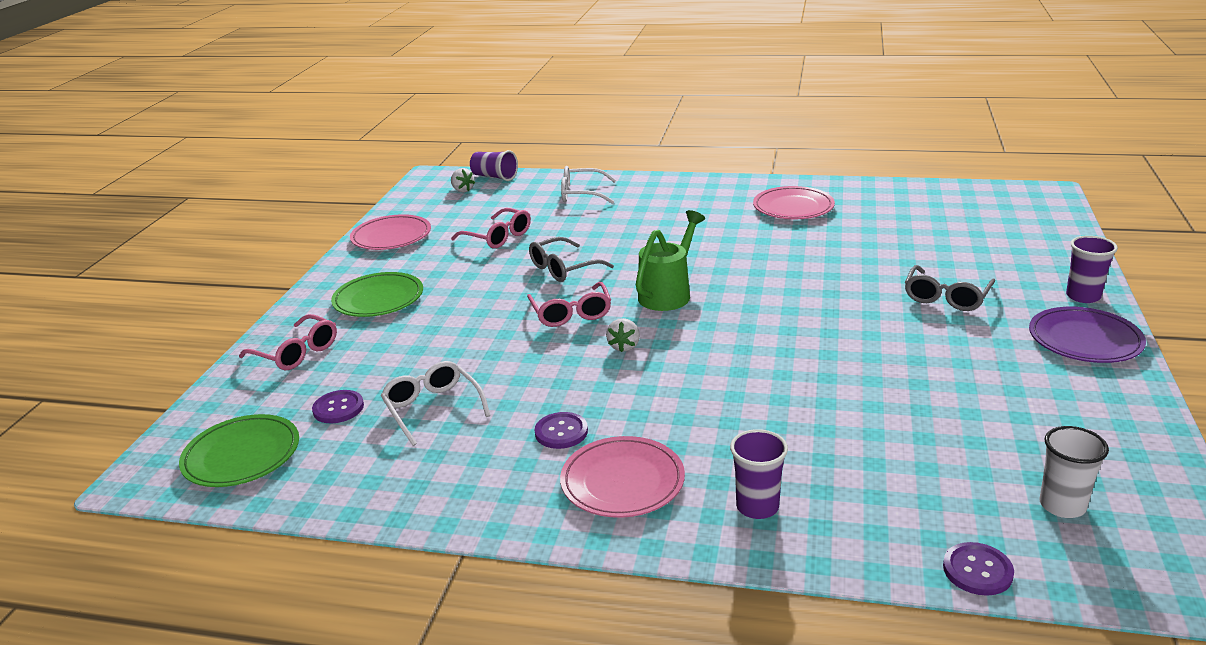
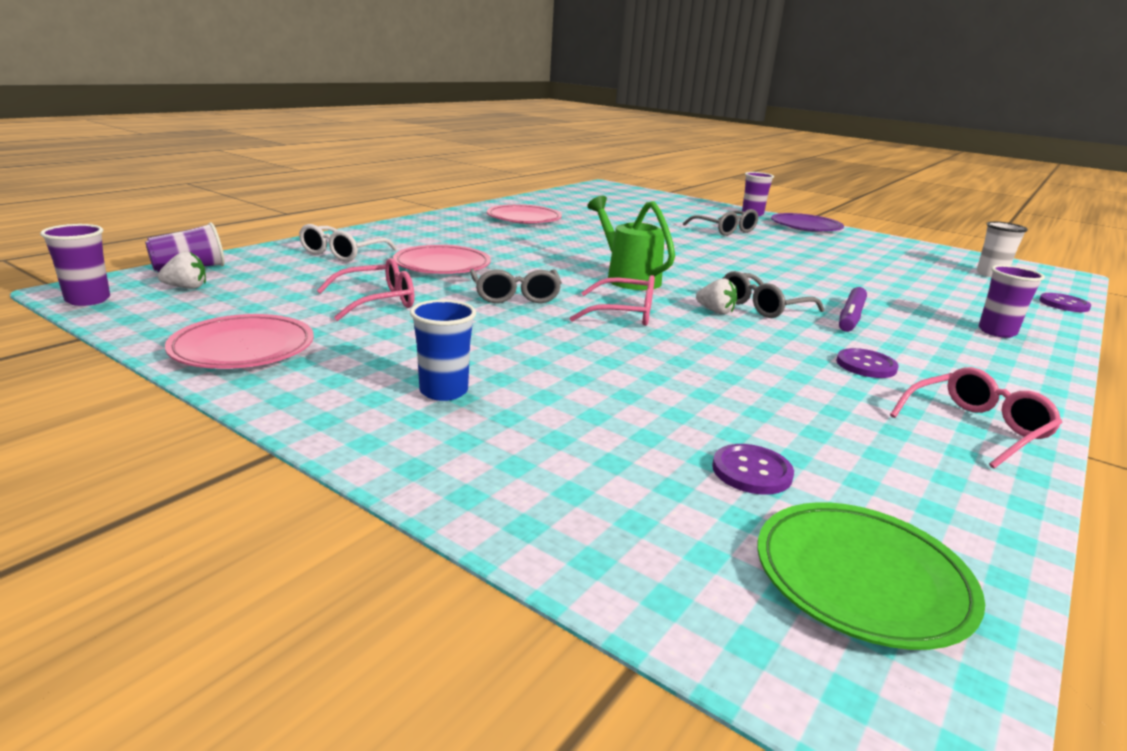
camera: 70 degrees left, 5 degrees down
(296, 353) = (544, 479): pink glasses -> pink glasses (976, 428)
(378, 299) = (443, 391): green plate -> blue cup
(420, 182) = (88, 300): none -> purple cup
(433, 408) = (787, 412): white glasses -> none
(622, 482) = (959, 362): pink plate -> pink plate (442, 265)
(667, 365) = (763, 307): none -> grey glasses
(695, 412) = (851, 317): none -> purple marker

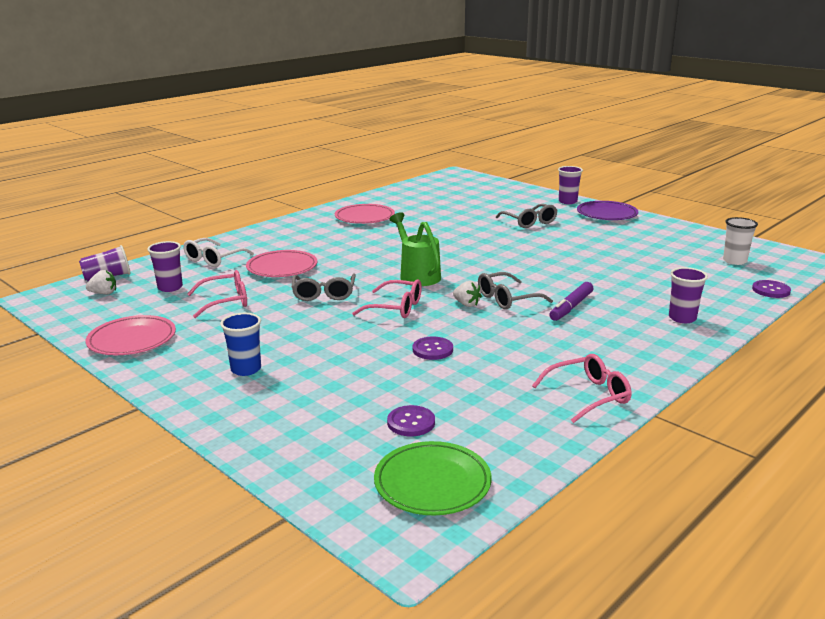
camera: 10 degrees right, 0 degrees up
(88, 300) = (43, 305): purple cup -> purple cup (170, 287)
(866, 365) = (548, 348): purple button -> purple button (432, 350)

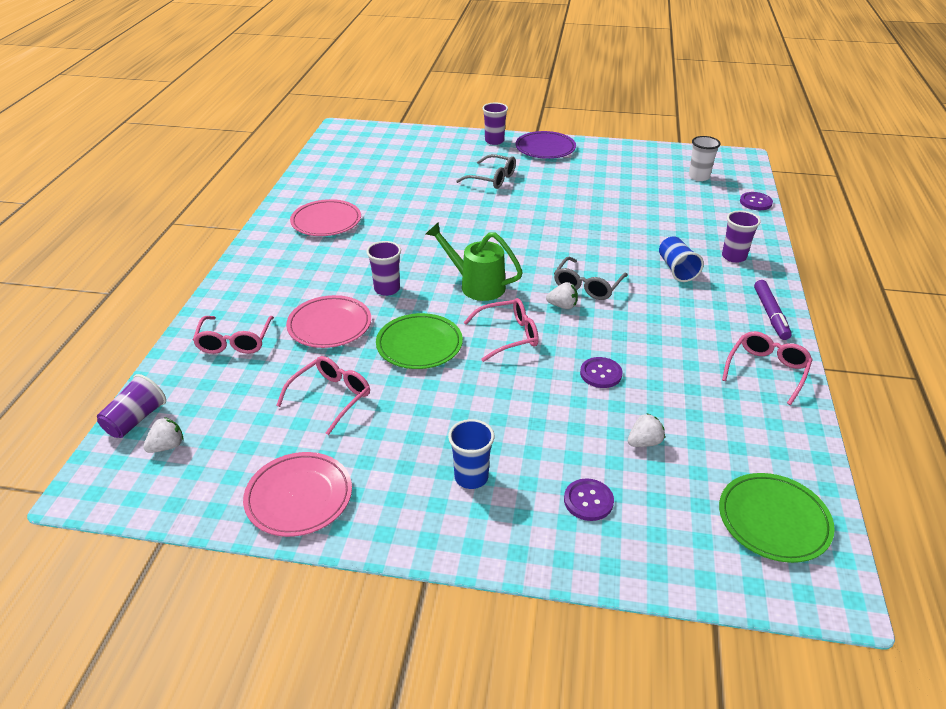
camera: 35 degrees left, 15 degrees up
(170, 287) = (239, 404): purple cup -> purple cup (387, 289)
(214, 259) = (235, 342): white glasses -> pink glasses
(324, 294) = (419, 345): grey glasses -> green plate
(401, 398) = (644, 442): none -> white strawberry
(411, 422) = (684, 466): purple button -> purple button (588, 501)
(571, 307) = (646, 275): purple marker -> purple marker (770, 314)
(608, 311) = (676, 269): none -> blue cup

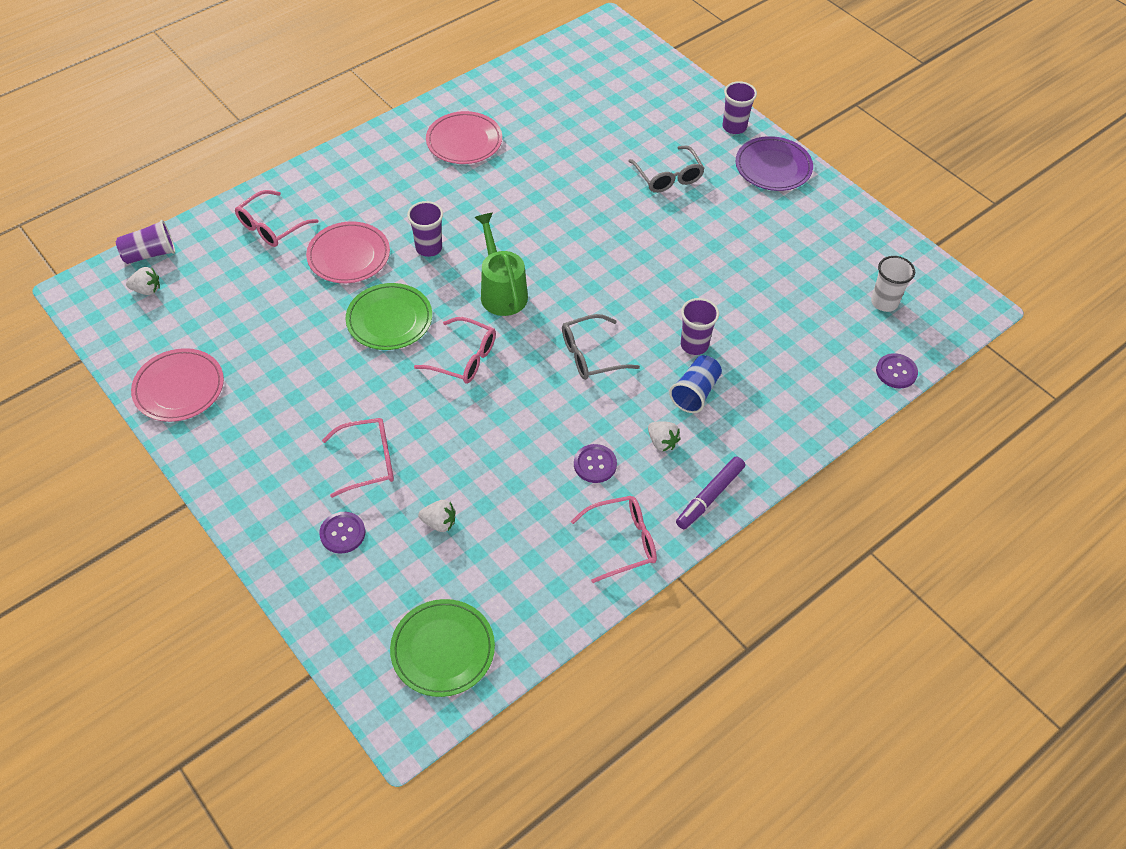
camera: 40 degrees right, 15 degrees up
(331, 397) = (280, 323): pink glasses -> pink glasses (368, 461)
(471, 477) = (293, 456): blue cup -> none
(562, 306) = (543, 360): white strawberry -> white strawberry (662, 442)
(601, 374) = (487, 444): purple button -> purple button (595, 464)
(734, 256) = (771, 416): purple cup -> purple cup (694, 345)

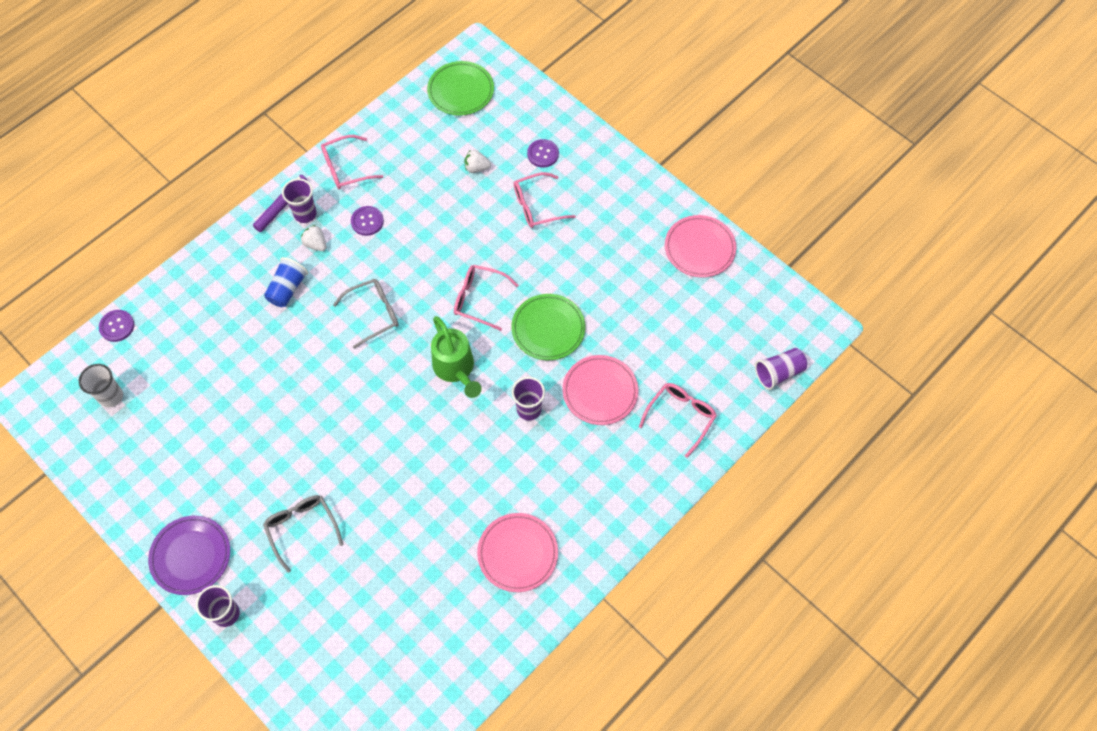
camera: 175 degrees right, 10 degrees up
(147, 290) = (764, 335): white strawberry -> none
(694, 345) = (286, 333): purple cup -> purple cup (305, 214)

